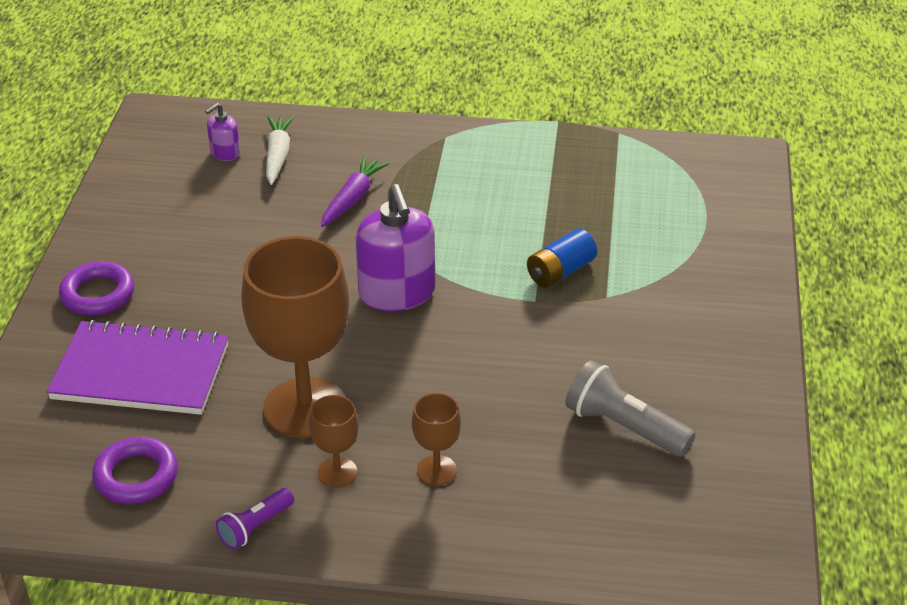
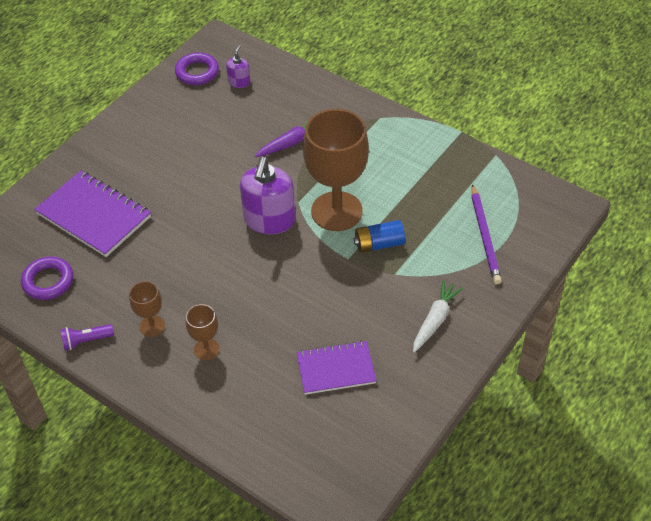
camera: 30 degrees right, 10 degrees up
(98, 294) = (105, 154): purple ring -> purple ring (197, 72)
(225, 153) = (239, 82): purple soap dispenser -> purple soap dispenser turned 120 degrees clockwise
(278, 156) = (268, 95): white carrot -> white carrot (435, 320)
(305, 408) = (164, 276): brown goblet -> brown goblet (336, 211)
(624, 427) = (336, 369): grey flashlight -> purple notebook
(679, 220) = (485, 236): none -> purple pencil

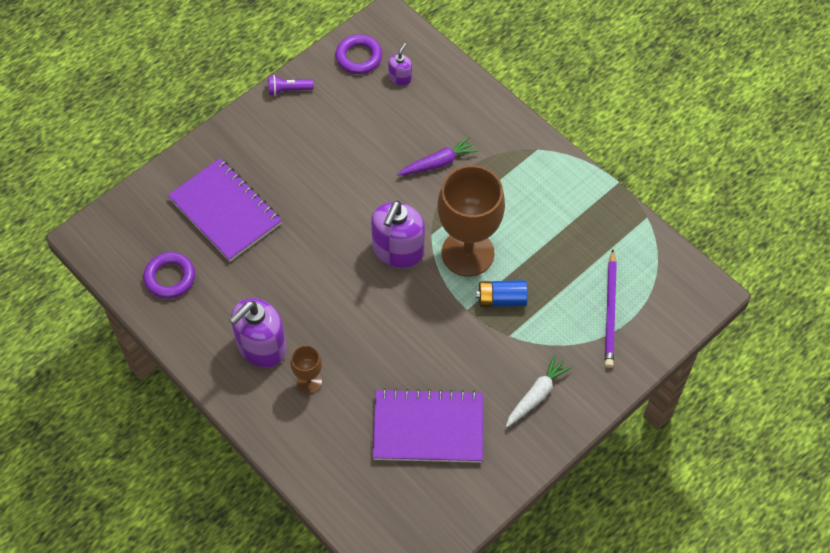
camera: 10 degrees right, 10 degrees up
(86, 341) = (196, 350): purple flashlight -> purple flashlight (288, 90)
(152, 326) = (261, 346): brown goblet -> purple soap dispenser
(336, 369) = (428, 428): purple notebook -> purple notebook, size x1.53

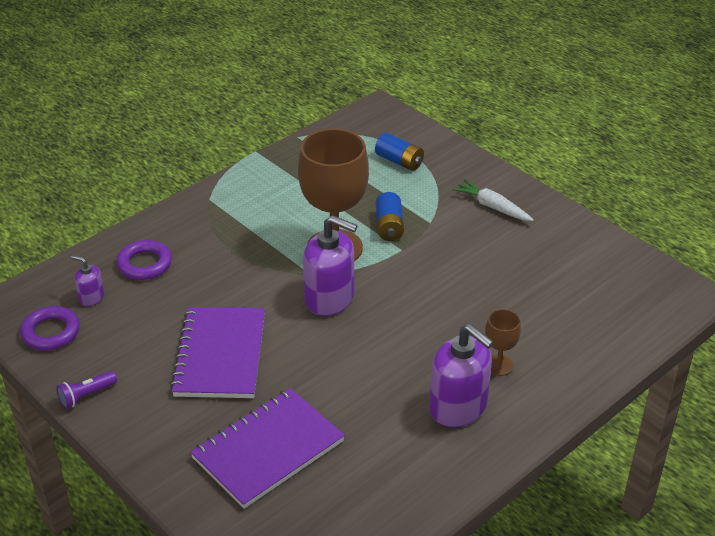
camera: 90 degrees left, 20 degrees down
(170, 277) = (366, 501): purple ring -> purple ring (144, 264)
(288, 90) = (86, 395): purple flashlight -> purple flashlight turned 60 degrees clockwise
(428, 428) = (539, 276): purple notebook -> purple notebook (220, 355)
(438, 163) = (217, 268): purple carrot -> none
(610, 311) = (399, 161): purple pencil -> blue battery

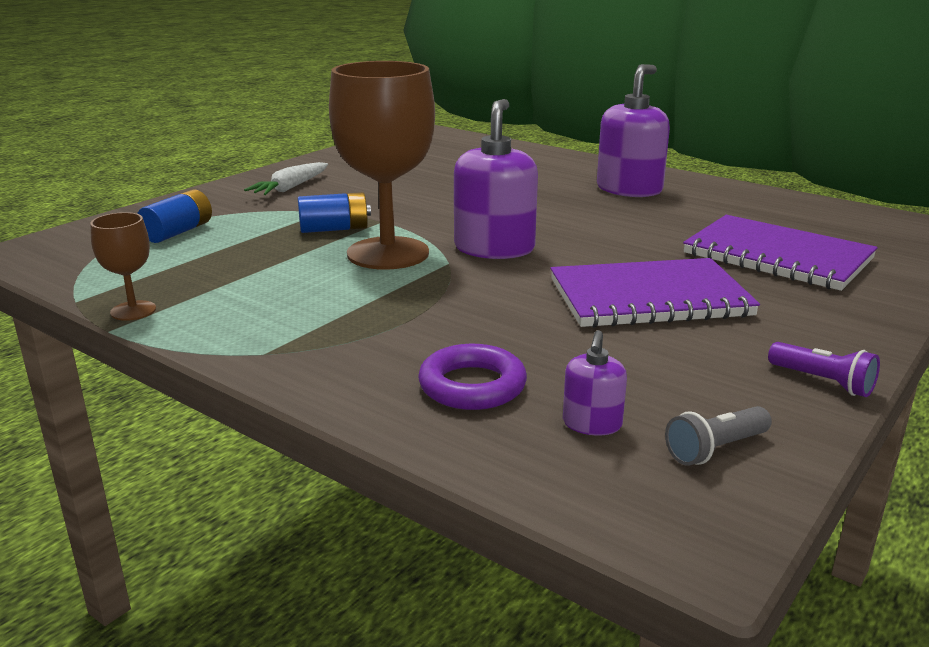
camera: 100 degrees left, 15 degrees down
(51, 332) = (715, 449): purple ring -> grey flashlight
(499, 365) = (558, 179): brown goblet -> brown goblet (133, 311)

